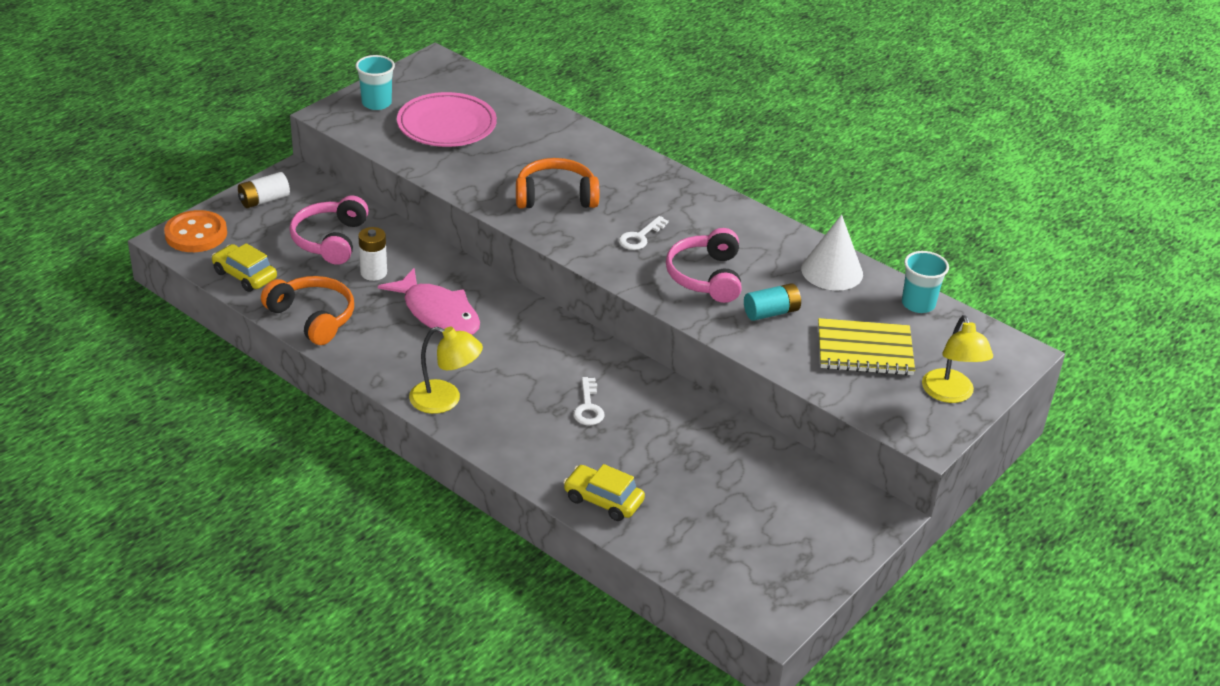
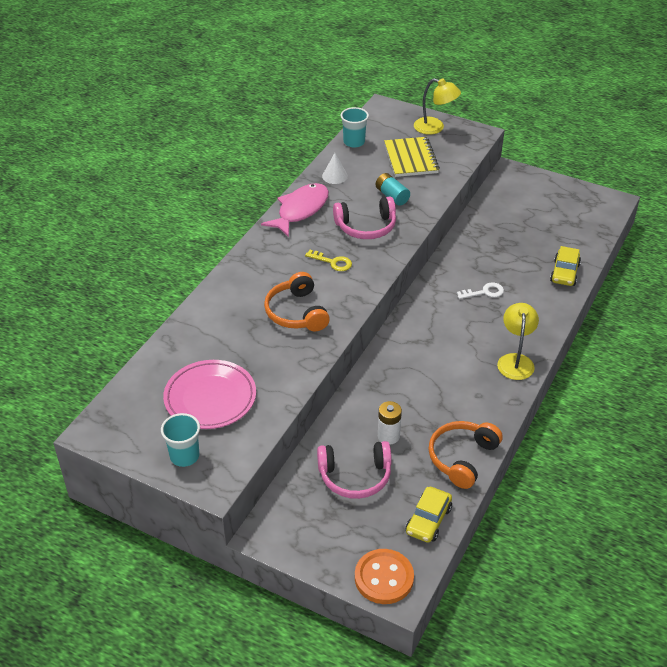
camera: 100 degrees left, 5 degrees up
(264, 200) = (312, 543): white battery -> none
(438, 313) = (422, 386): pink fish -> pink fish (300, 210)
(640, 237) = (333, 262): white key -> yellow key
(832, 271) = (334, 176): white cone -> white cone, size x0.61
(950, 394) = (435, 128): yellow lamp -> yellow lamp turned 45 degrees clockwise

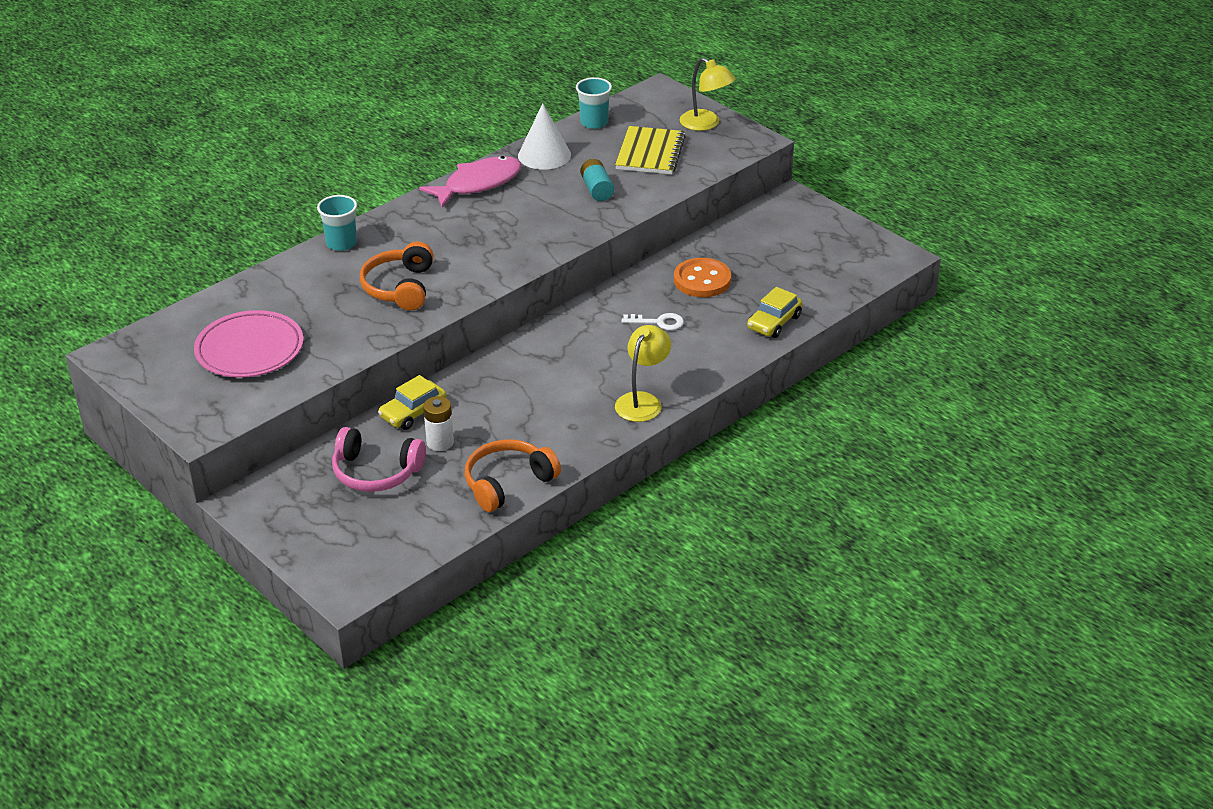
camera: 20 degrees right, 5 degrees down
(184, 456) = (187, 397): turquoise cup -> turquoise cup (341, 243)
(333, 262) = (477, 245): yellow key -> none
(334, 176) = (544, 155): white cone -> white cone, size x1.63
(366, 227) = (542, 216): pink headphones -> none
(384, 578) = (340, 573): orange button -> orange button (702, 280)
(428, 520) = (426, 532): yellow car -> yellow car (413, 412)

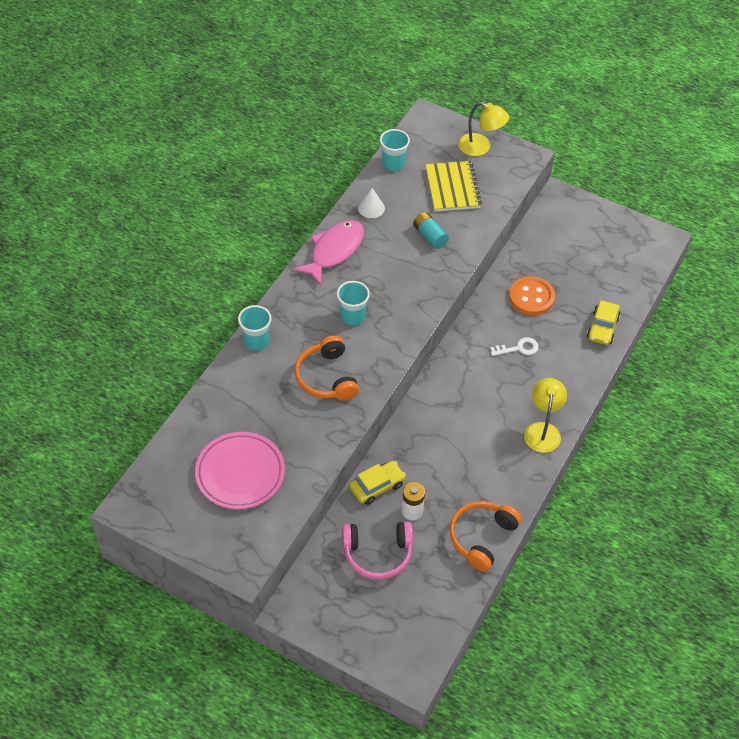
camera: 20 degrees left, 15 degrees up
(413, 412) = (377, 486): yellow car -> yellow car turned 150 degrees counterclockwise
(463, 241) = (352, 316): none -> turquoise cup
(544, 155) = (371, 208): white cone -> white cone, size x0.61

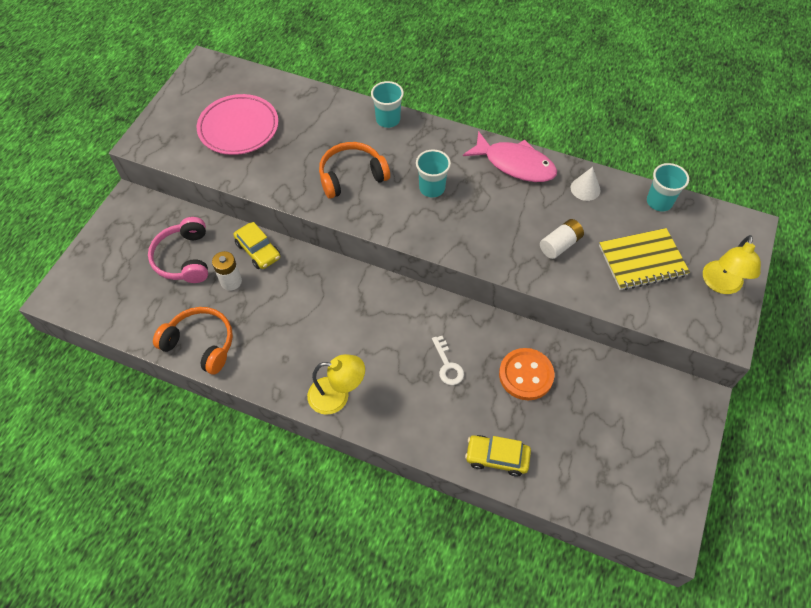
camera: 85 degrees right, 5 degrees up
(430, 236) = (560, 245): turquoise battery -> white battery

